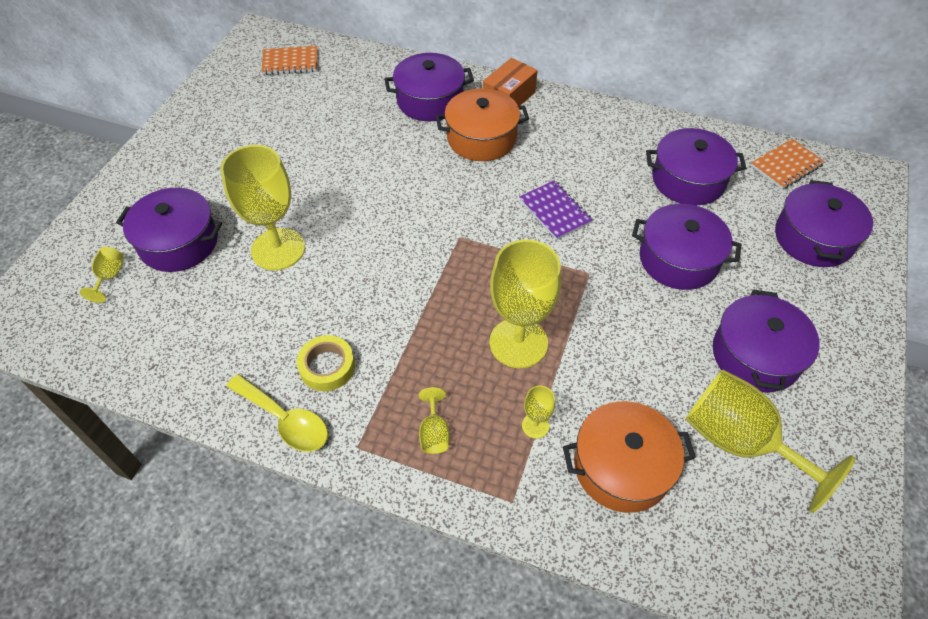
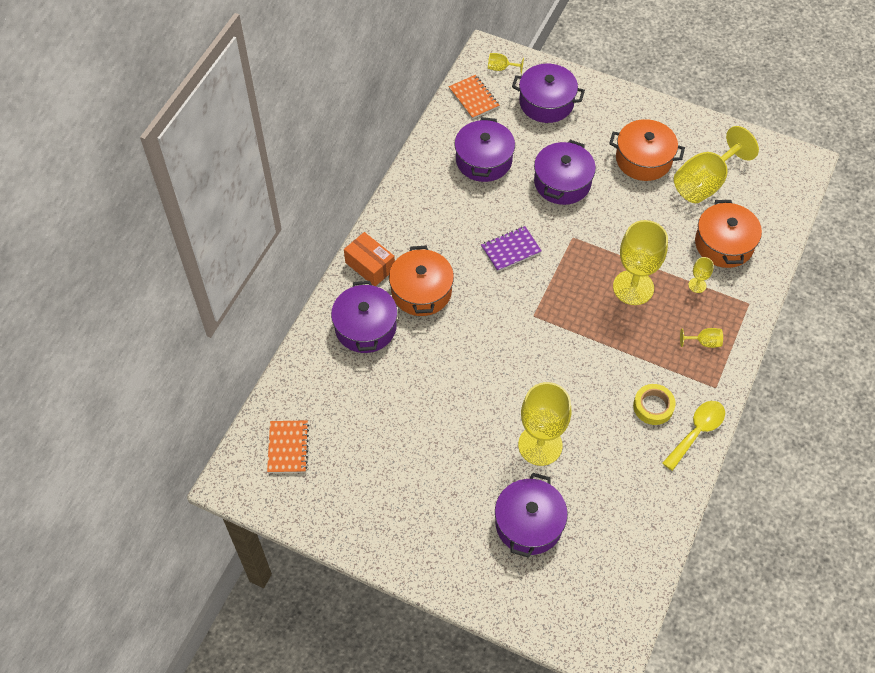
camera: 85 degrees left, 5 degrees up
(109, 277) = (564, 574): yellow goblet -> yellow goblet (501, 68)
(755, 355) = (643, 159): purple pot -> orange pot

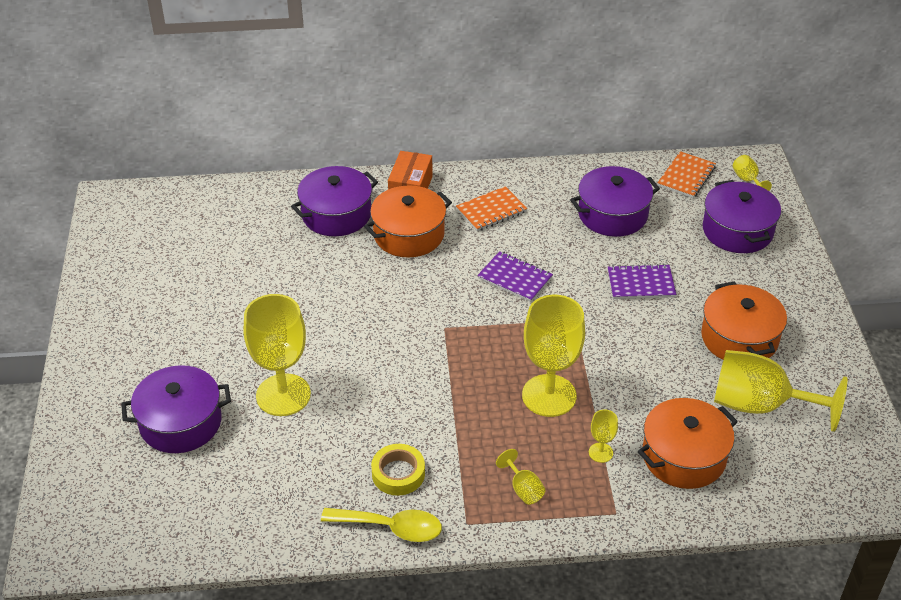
camera: 60 degrees right, 15 degrees down
(288, 447) = (167, 219): orange notebook -> orange notebook (491, 211)
(562, 182) = (641, 284): purple pot -> purple notebook

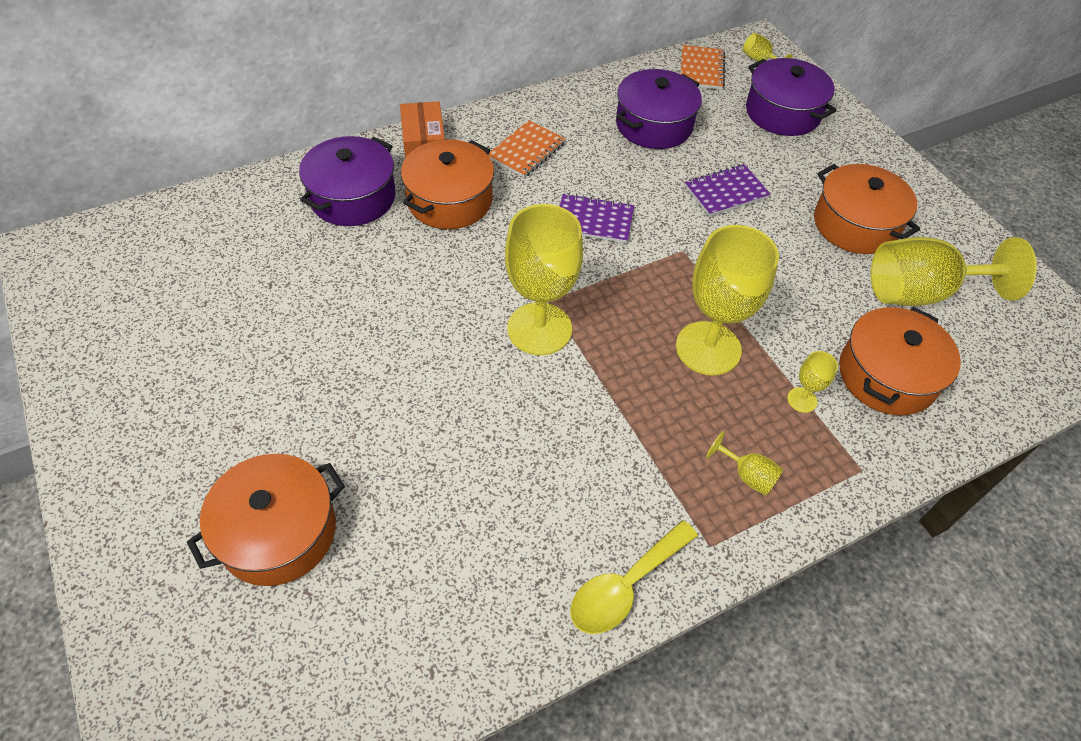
camera: 25 degrees left, 10 degrees up
(180, 422) = (278, 532): purple pot -> orange pot
(283, 395) = (398, 447): yellow goblet -> yellow goblet (539, 329)
(391, 527) = (625, 586): yellow spoon -> yellow spoon turned 150 degrees clockwise
(398, 473) = (594, 507): yellow tape -> none

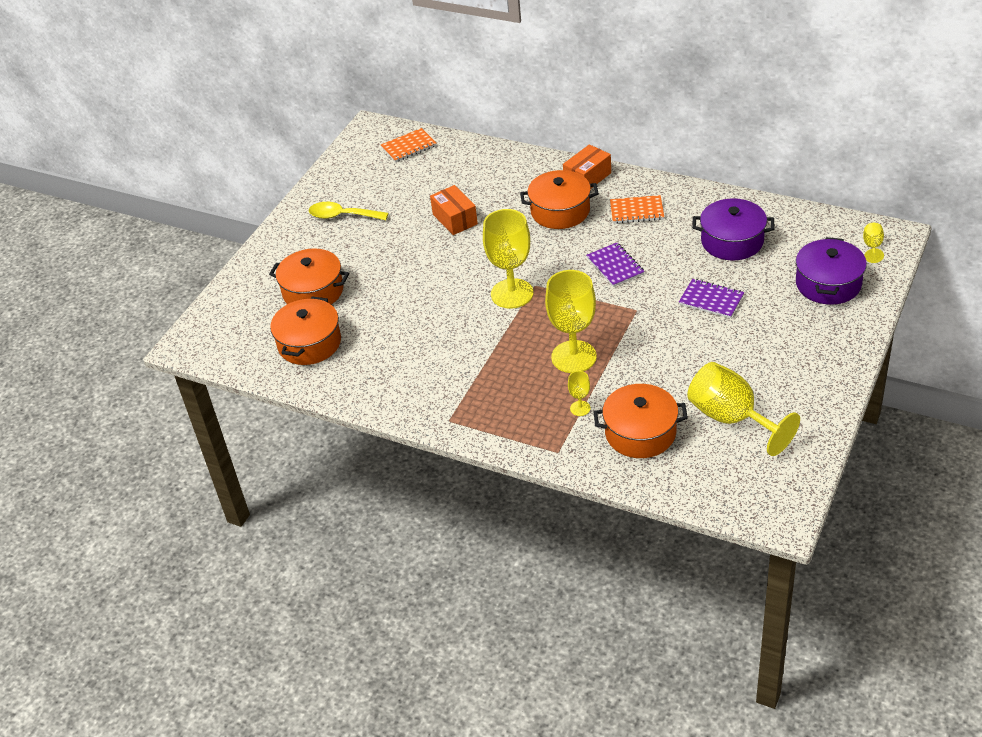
camera: 60 degrees right, 10 degrees down
(339, 290) = (455, 219): none -> orange box
(353, 197) = (518, 181): purple pot -> none
(625, 586) = (397, 404): yellow spoon -> yellow spoon (342, 216)
(701, 69) = (820, 229): orange notebook -> orange notebook (409, 147)
(747, 475) = (505, 412): yellow goblet -> none
(855, 224) = (758, 365): orange pot -> orange pot (309, 343)

